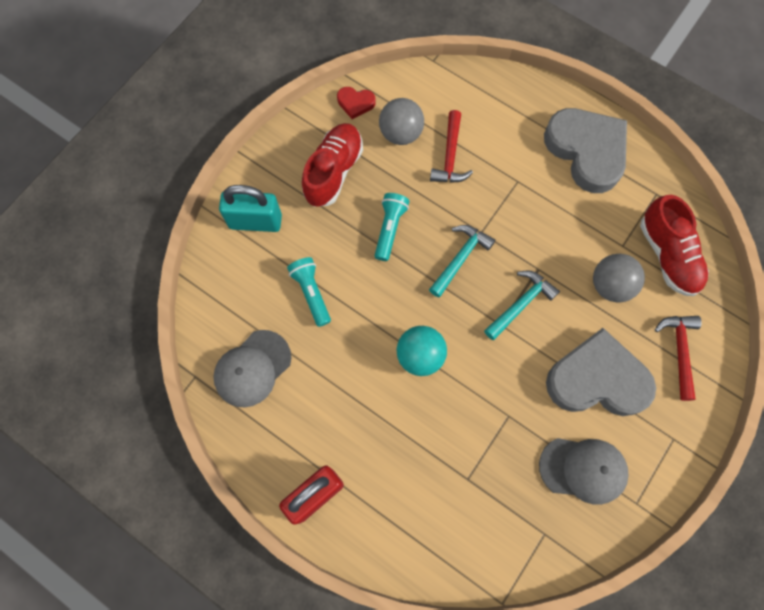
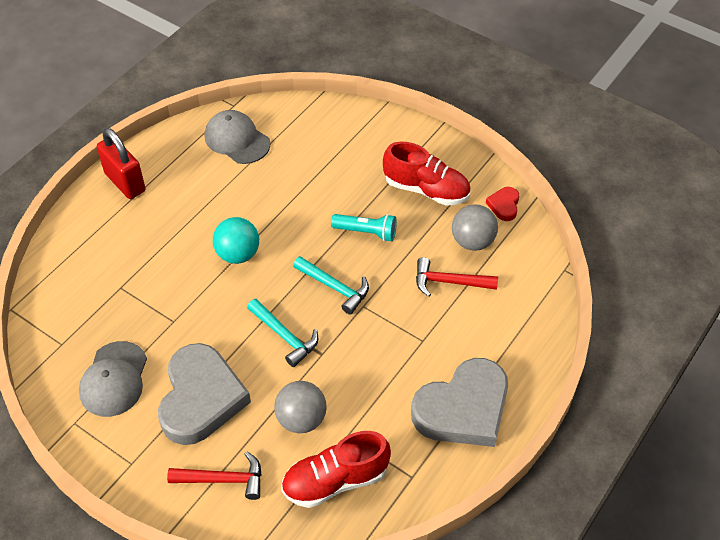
camera: 90 degrees right, 20 degrees down
(255, 221) = (373, 136): turquoise padlock -> none
(311, 293) = (303, 176): turquoise flashlight -> none

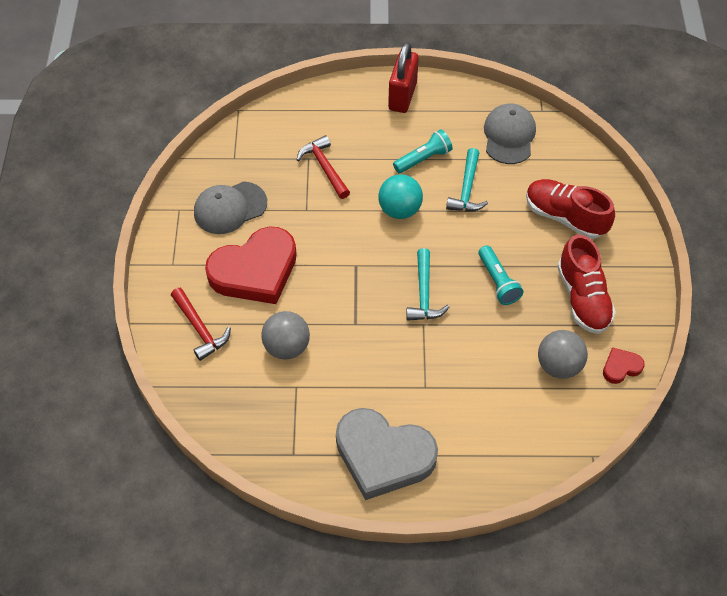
camera: 55 degrees right, 5 degrees up
(201, 398) = (255, 270): grey heart -> red heart
(203, 207) = (423, 159): none -> turquoise flashlight
(284, 336) = (351, 288): turquoise hammer -> turquoise hammer (467, 189)
(335, 480) = (251, 402): red shoe -> red shoe (565, 217)
(449, 282) = (500, 372): red hammer -> red hammer (324, 168)

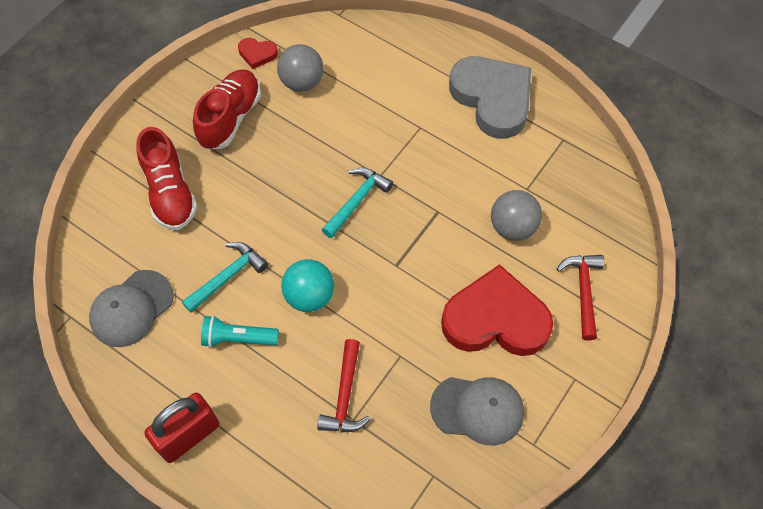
camera: 145 degrees left, 5 degrees up
(498, 282) = (285, 172): turquoise flashlight -> none

